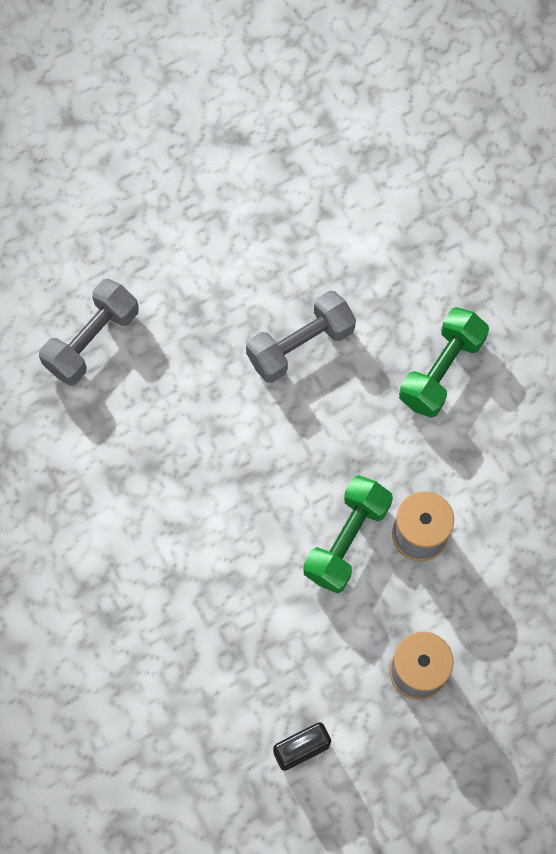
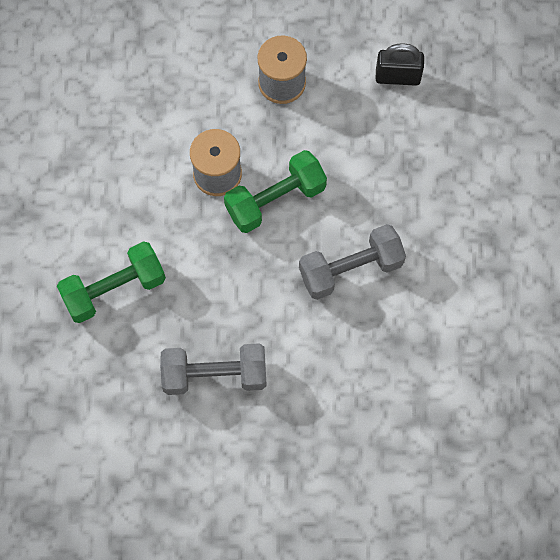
camera: 150 degrees left, 0 degrees up
(92, 340) = (389, 480): grey dumbbell -> grey dumbbell (350, 269)

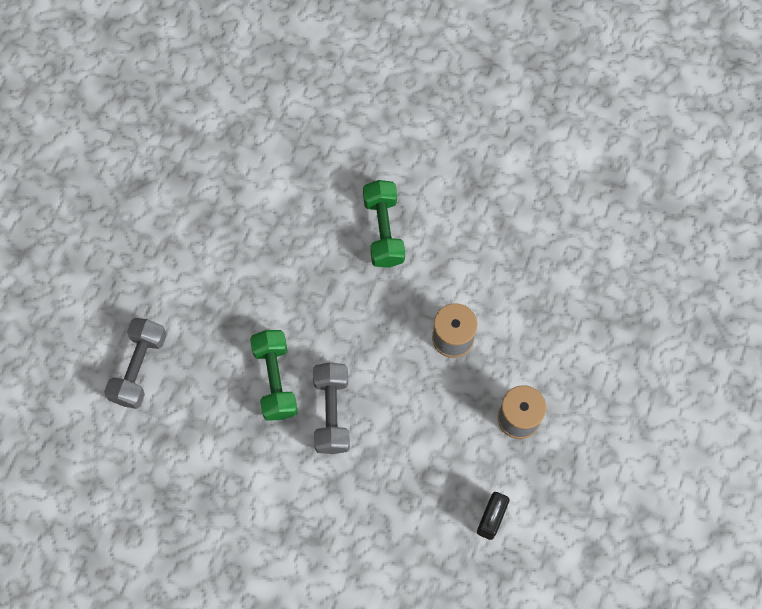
camera: 110 degrees right, 0 degrees up
(215, 375) = (287, 281): grey dumbbell -> grey dumbbell (139, 368)
(275, 200) = (413, 375): green dumbbell -> green dumbbell (275, 380)

